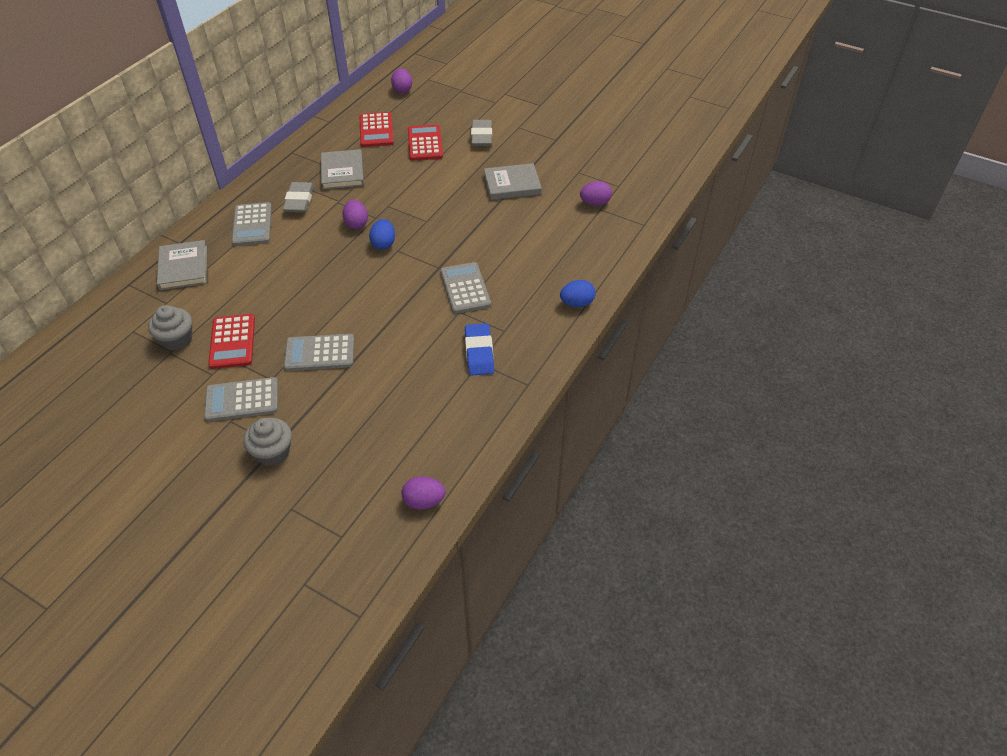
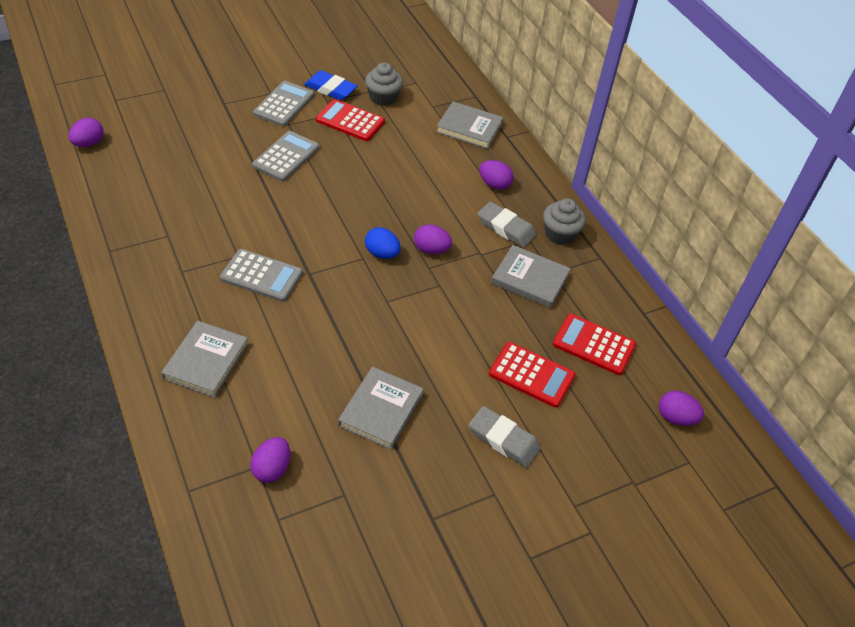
camera: 120 degrees right, 0 degrees up
(252, 225) = (494, 184): grey calculator -> purple egg
(273, 452) = (219, 99): grey cupcake -> grey cupcake (560, 234)
(479, 352) = (178, 242): blue eraser -> blue eraser (330, 89)
(560, 270) = (206, 361): none -> grey book
(577, 303) = (151, 343): blue egg -> none

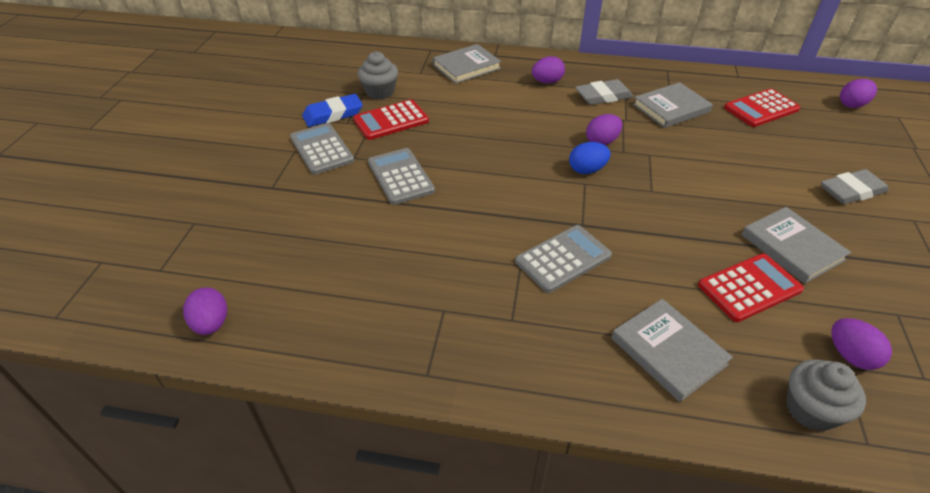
camera: 50 degrees left, 5 degrees down
(531, 375) = (782, 149): red calculator -> red calculator (749, 288)
(560, 234) = (629, 76): grey cupcake -> grey cupcake (811, 409)

